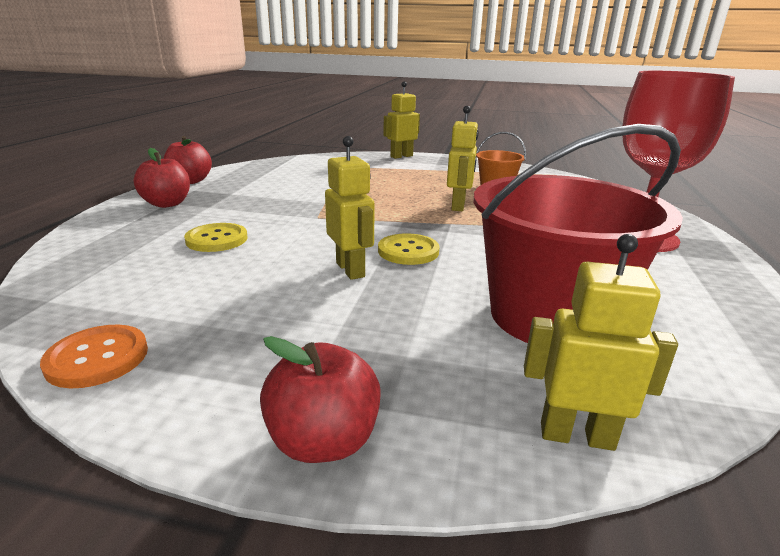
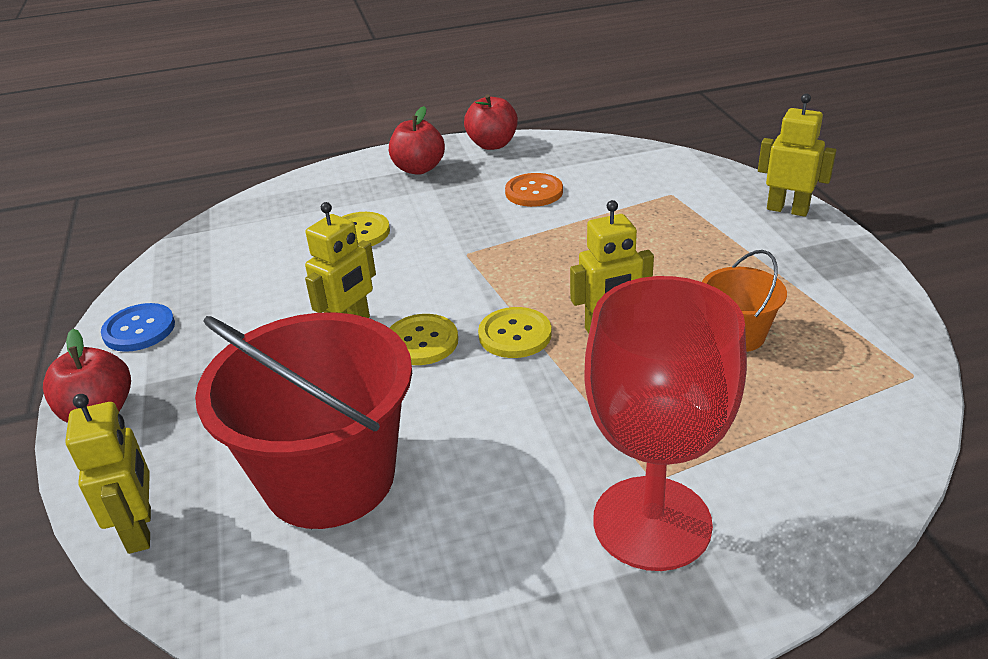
camera: 65 degrees right, 10 degrees up
(97, 358) = (151, 288): orange button -> orange button (534, 192)
(179, 381) = (139, 329): none -> blue button
(436, 226) = (515, 335): none -> yellow button

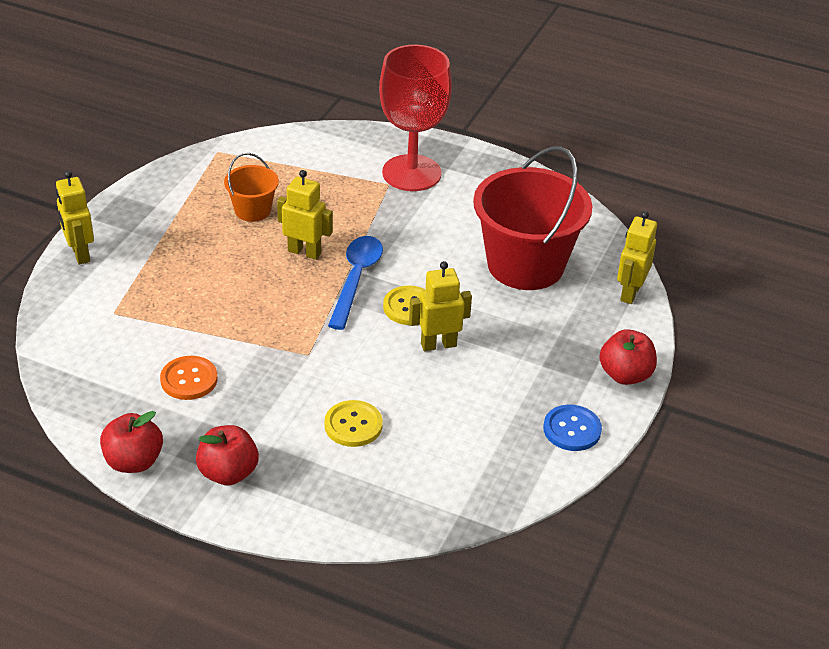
camera: 145 degrees left, 5 degrees up
(515, 335) = (356, 279): yellow button -> blue spoon

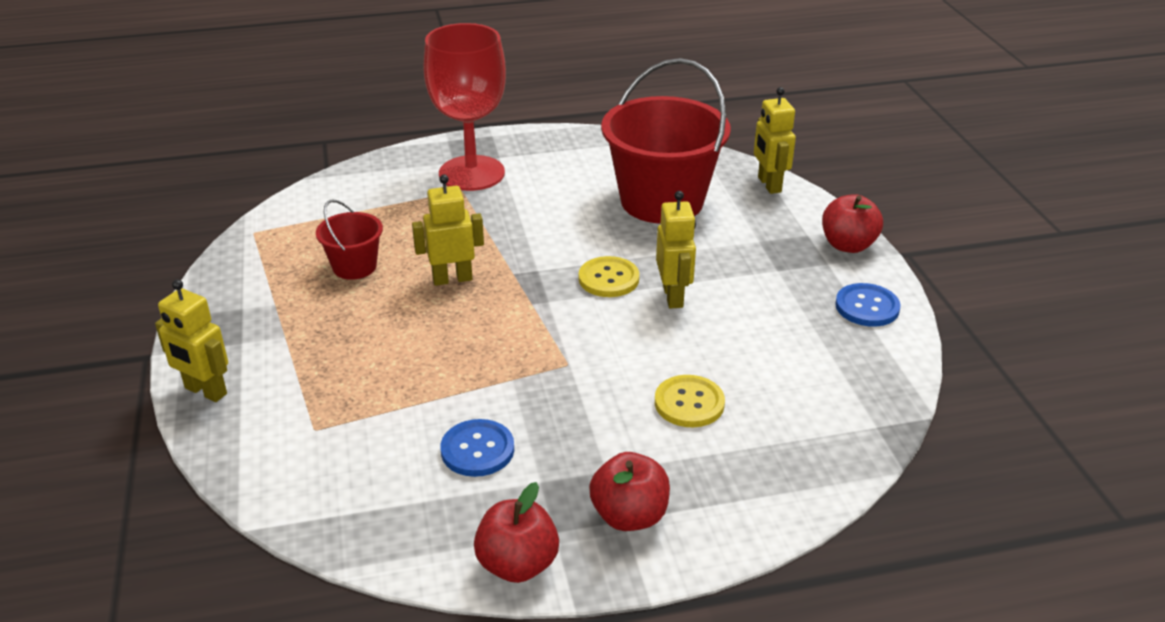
camera: 35 degrees left, 5 degrees down
(189, 379) = (477, 450): orange button -> blue button
(252, 210) = (354, 267): orange bucket -> red bucket
(356, 279) = (531, 279): blue spoon -> none
(438, 344) = (673, 296): yellow robot -> yellow robot turned 135 degrees clockwise

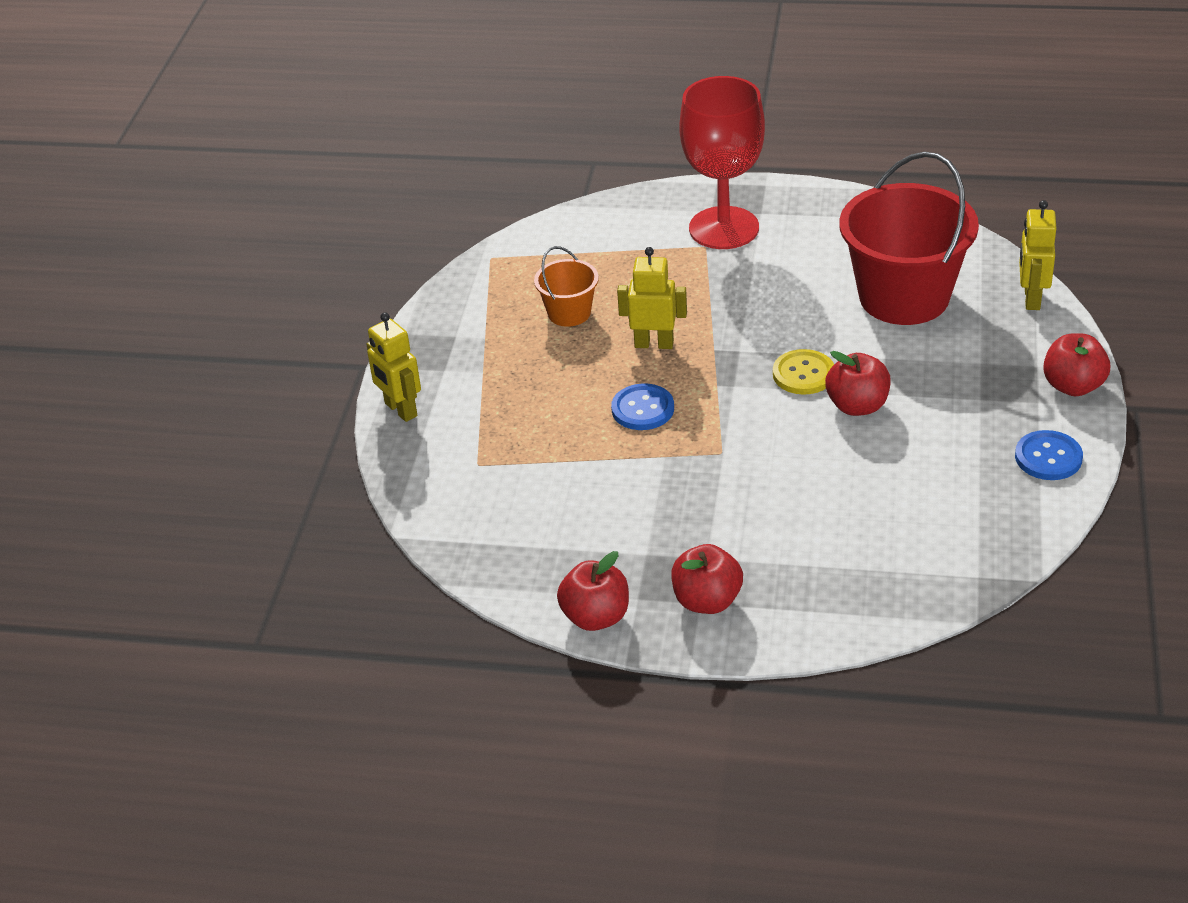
camera: 25 degrees right, 5 degrees up
(354, 267) = (569, 313): red bucket -> orange bucket
(477, 450) = (605, 514): blue button -> blue button (642, 409)
(673, 296) = (857, 406): yellow robot -> red apple
(689, 403) = (813, 514): yellow button -> none

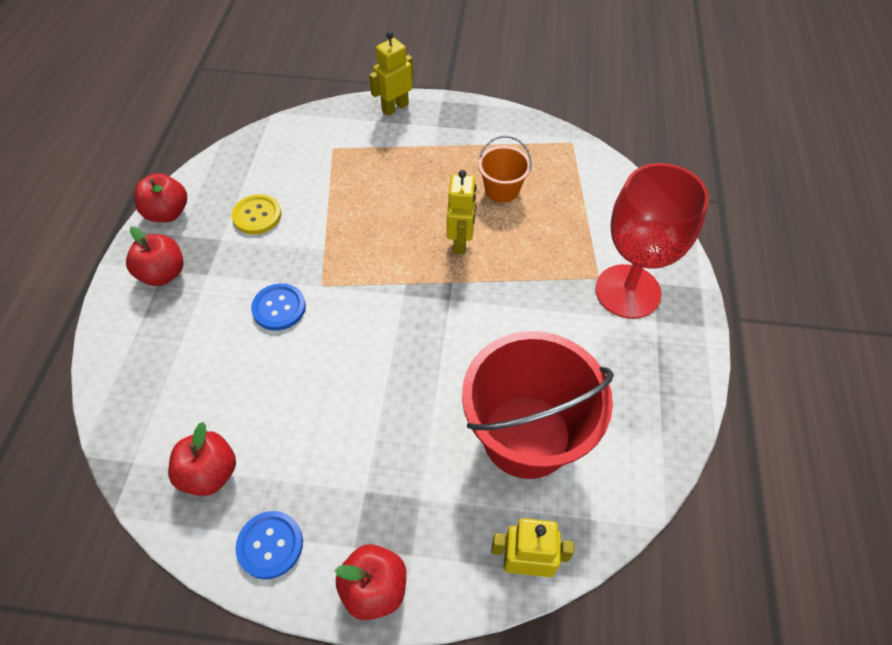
camera: 85 degrees right, 15 degrees up
(642, 409) = (380, 236): blue button -> blue button (279, 308)
(803, 374) = (414, 345): yellow button -> yellow button (257, 215)
(857, 406) = (366, 384): red apple -> red apple (210, 473)

